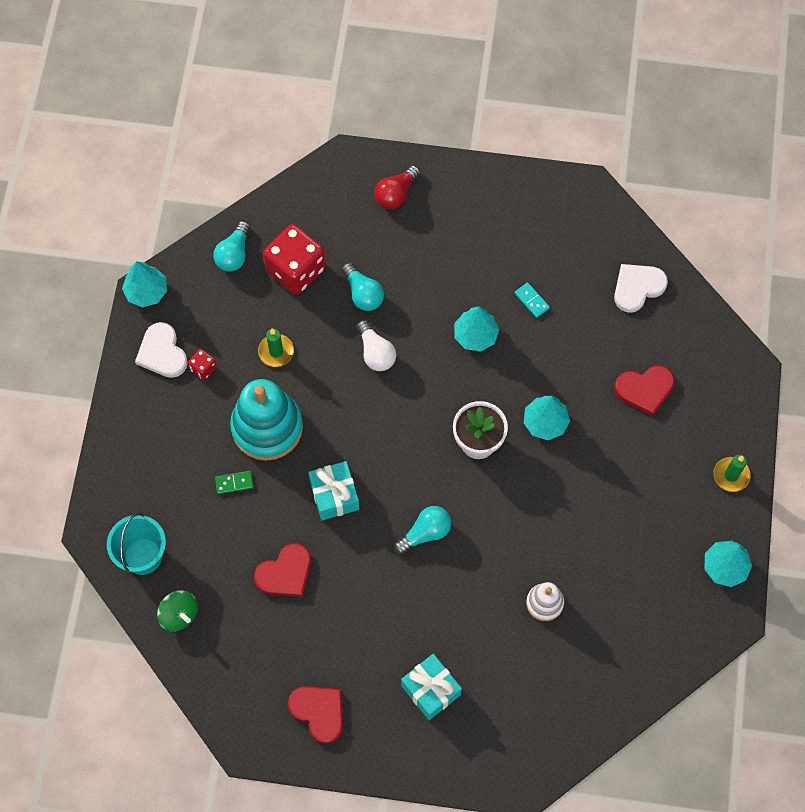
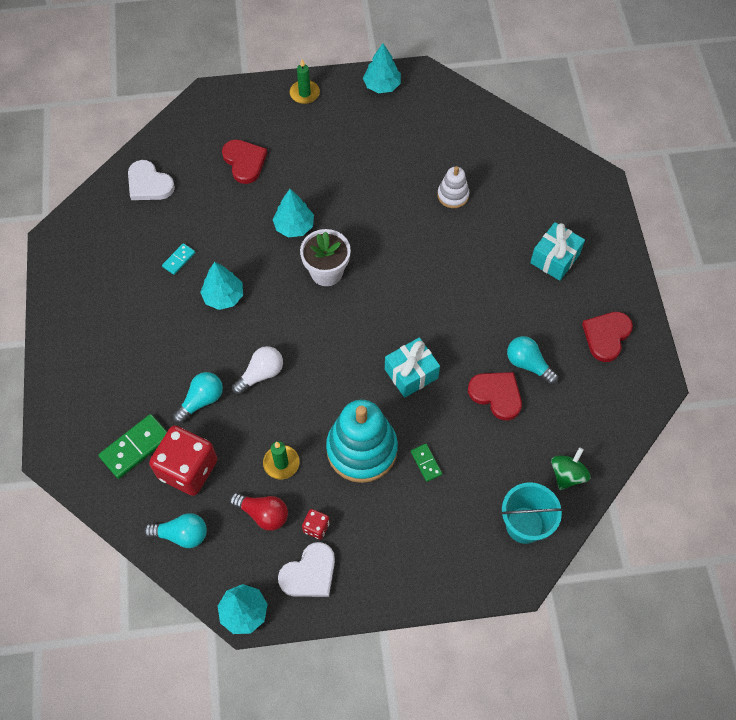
camera: 105 degrees left, 5 degrees down
(332, 229) = (135, 447): none -> green domino
(396, 194) = (85, 398): red light bulb -> red light bulb (263, 514)
(425, 533) = (422, 293): turquoise light bulb -> turquoise light bulb (528, 364)

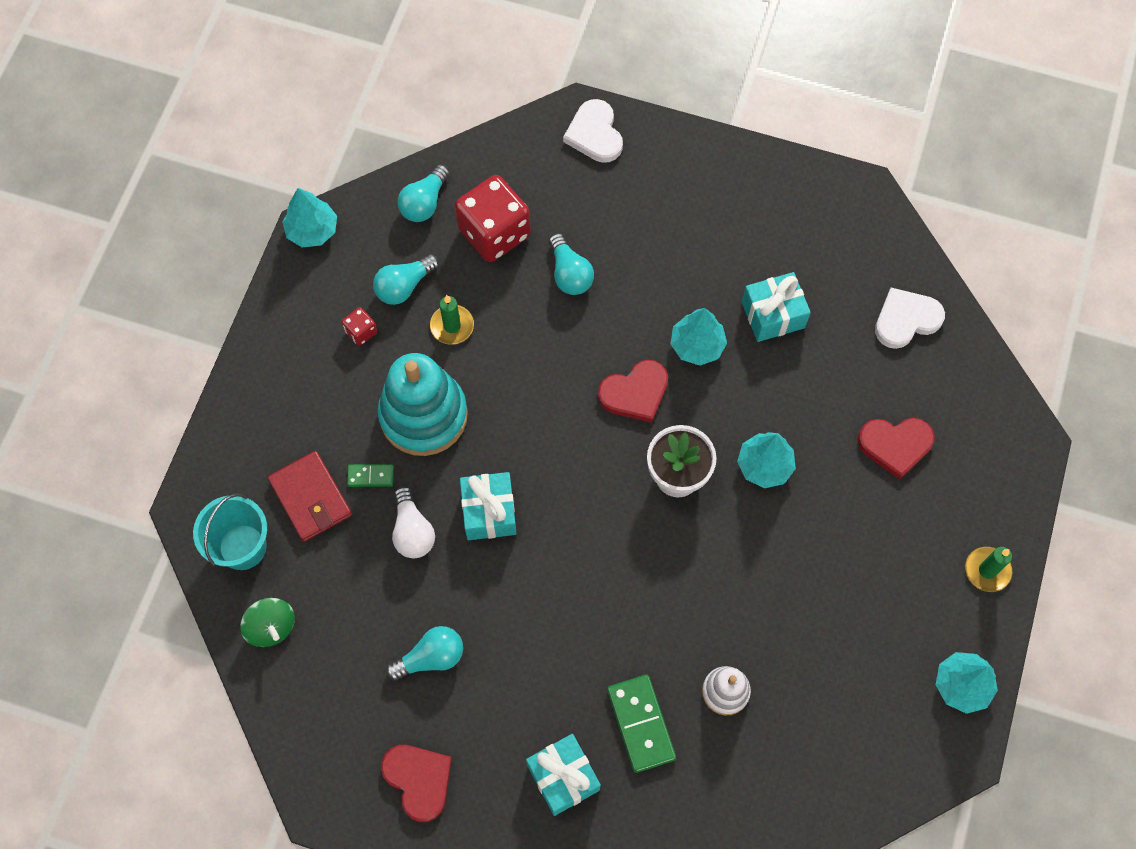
camera: 115 degrees right, 5 degrees up
(135, 447) = (546, 191): green domino -> green domino (641, 724)
(179, 260) = (773, 315): turquoise domino -> turquoise gift
(261, 374) = (571, 347): white light bulb -> white light bulb (412, 531)
(263, 514) = (404, 286): red light bulb -> turquoise light bulb
(309, 573) = (316, 305): white heart -> white heart (595, 134)
(463, 496) = (310, 498): none -> red wallet
(496, 395) = (411, 598): red heart -> red heart (635, 393)

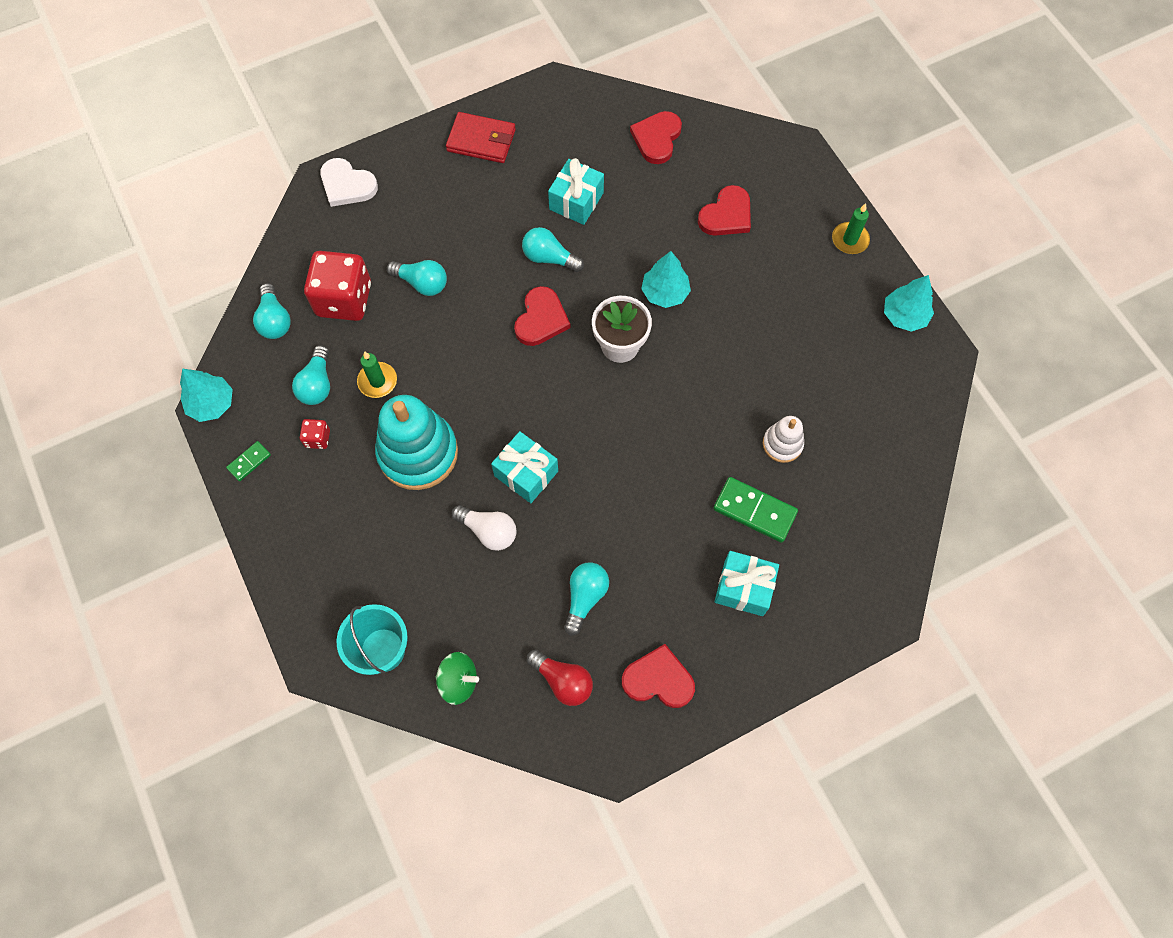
camera: 45 degrees left, 0 degrees up
(310, 498) = (396, 574): red wallet -> red wallet (481, 140)
(346, 705) = (563, 680): none -> red light bulb
(370, 476) = (423, 523): green domino -> green domino (249, 462)
(697, 345) = (549, 258): turquoise tree -> turquoise light bulb
(906, 319) = (657, 138): white heart -> red heart

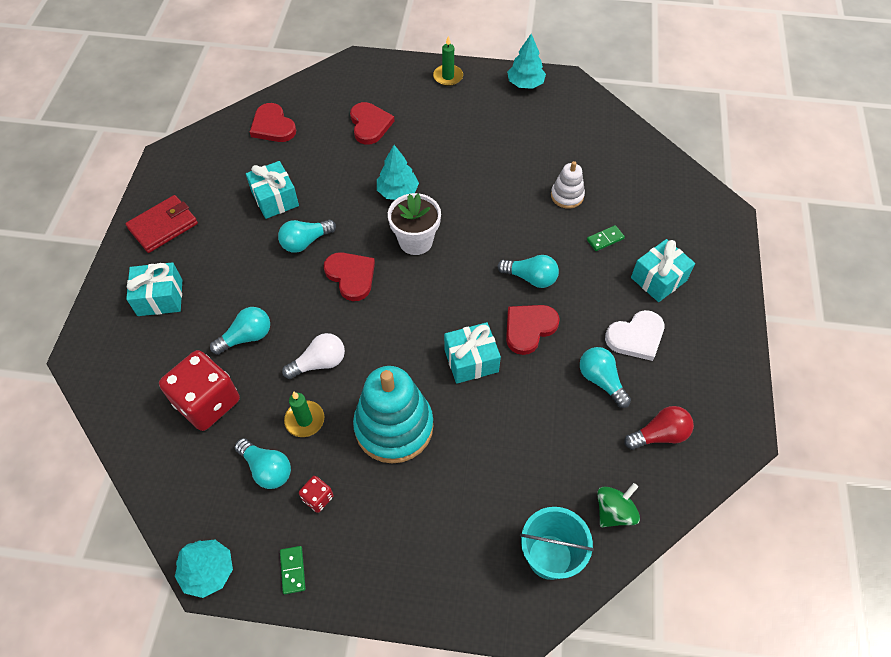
camera: 55 degrees left, 10 degrees down
(275, 320) = (175, 469): turquoise light bulb -> turquoise light bulb (530, 278)
(347, 185) = (104, 339): white heart -> white heart (636, 337)
(412, 193) = (160, 298): none -> turquoise gift
(488, 531) = (500, 415): white light bulb -> white light bulb (319, 363)
(658, 679) = (696, 371): red heart -> red heart (529, 328)
(754, 510) = (605, 239): green domino -> green domino, size x0.54

